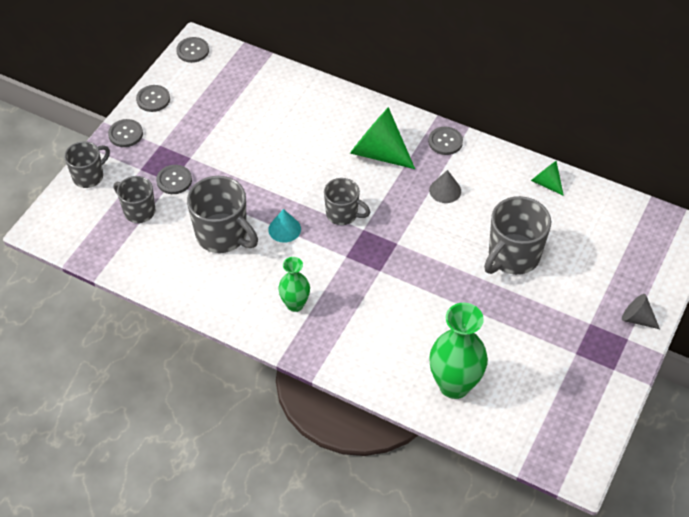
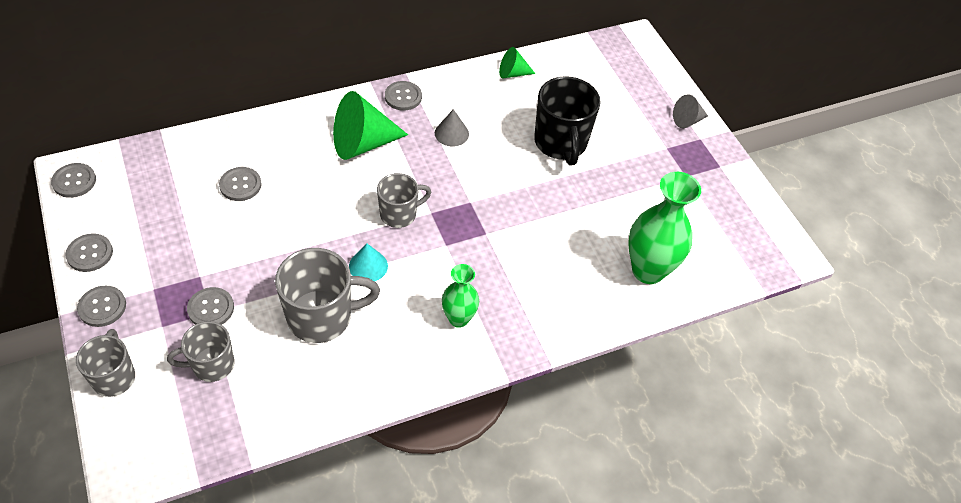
camera: 55 degrees left, 0 degrees up
(275, 122) = (240, 185): none -> grey button
(512, 256) = (560, 143): grey mug -> black mug

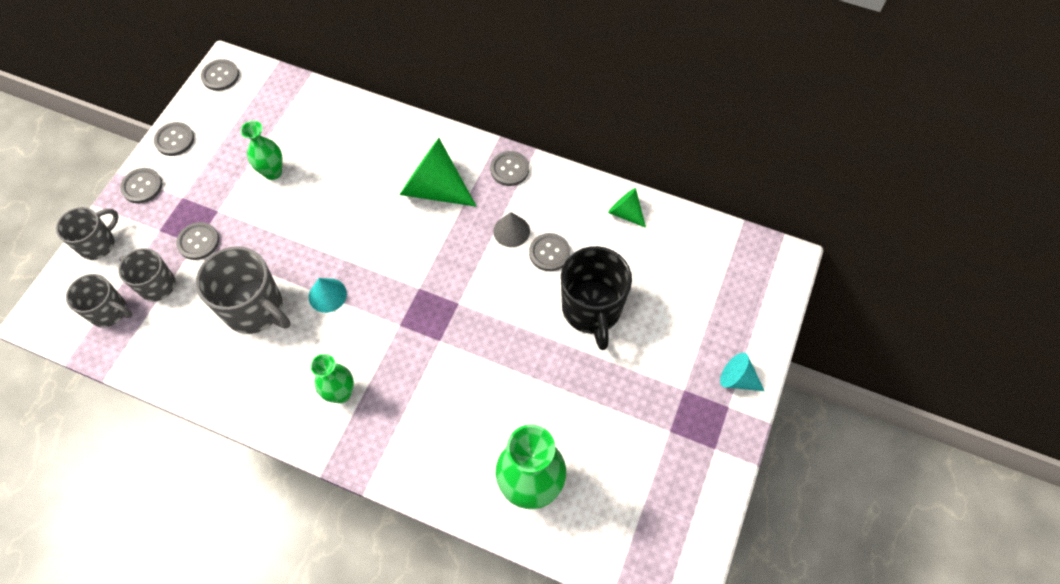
camera: 50 degrees right, 10 degrees up
(215, 217) = (273, 172): none -> green vase
(240, 185) = (315, 158): grey button -> grey button (549, 253)
(399, 214) = (395, 270): grey mug -> grey mug (109, 311)
(560, 143) = (591, 310): black mug -> black mug turned 45 degrees counterclockwise
(687, 120) = (737, 379): grey cone -> turquoise cone

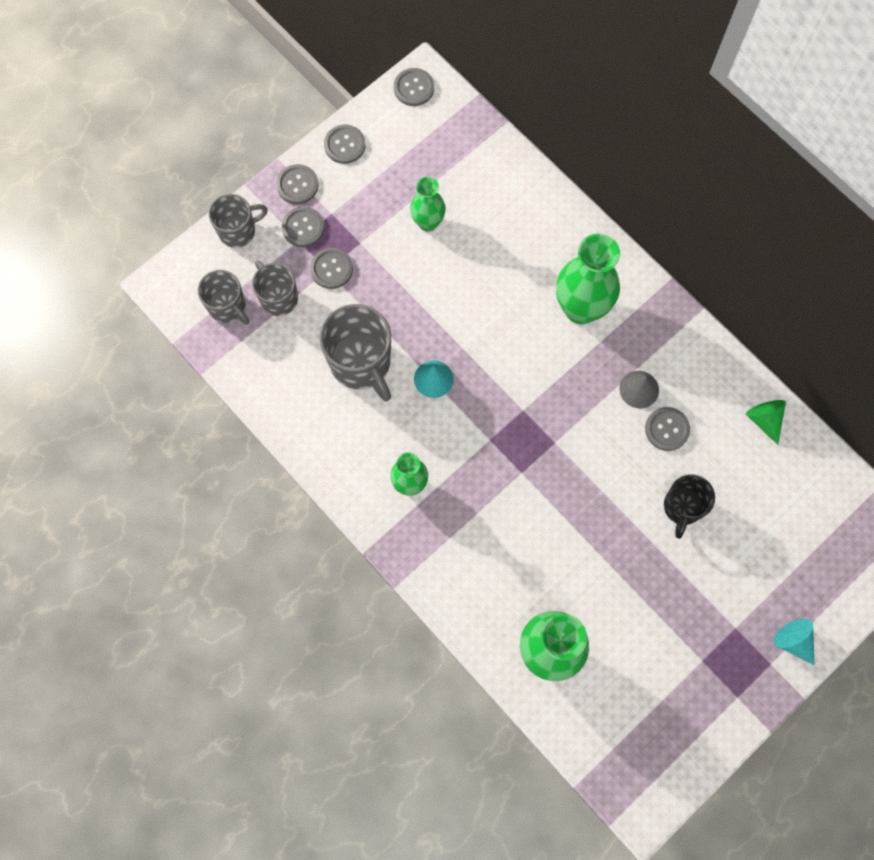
camera: 25 degrees right, 10 degrees up
(434, 188) = (581, 308): green cone -> green vase
(509, 169) = (666, 320): grey button -> grey button (303, 227)
(591, 310) = (682, 507): black mug -> black mug, size x0.62

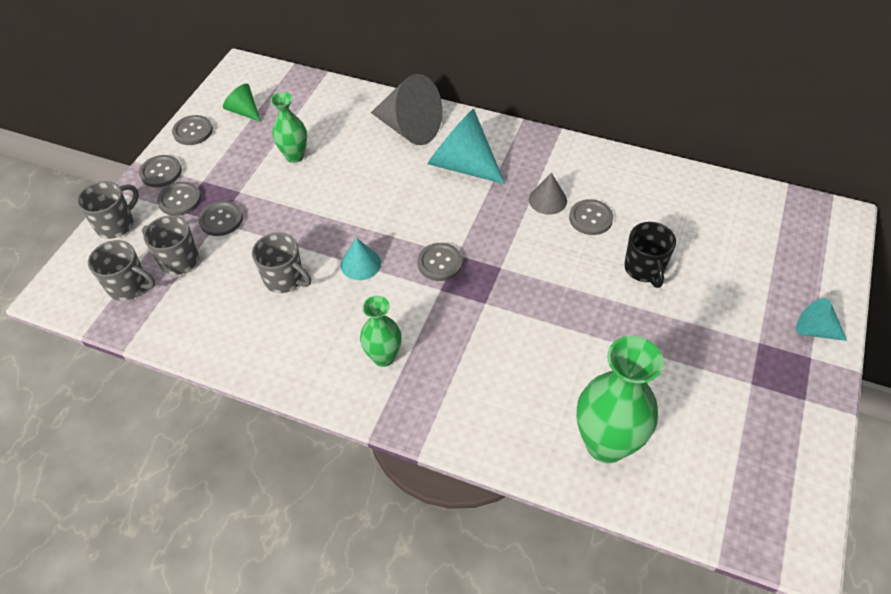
camera: 25 degrees left, 20 degrees down
(361, 363) = (285, 279): grey mug -> grey mug, size x0.62
(414, 88) = (237, 77): grey button -> grey button (440, 263)
(553, 238) = (409, 128): none -> grey cone
(581, 308) = (462, 165): green vase -> turquoise cone
(764, 420) = (664, 180): green cone -> green cone (244, 111)

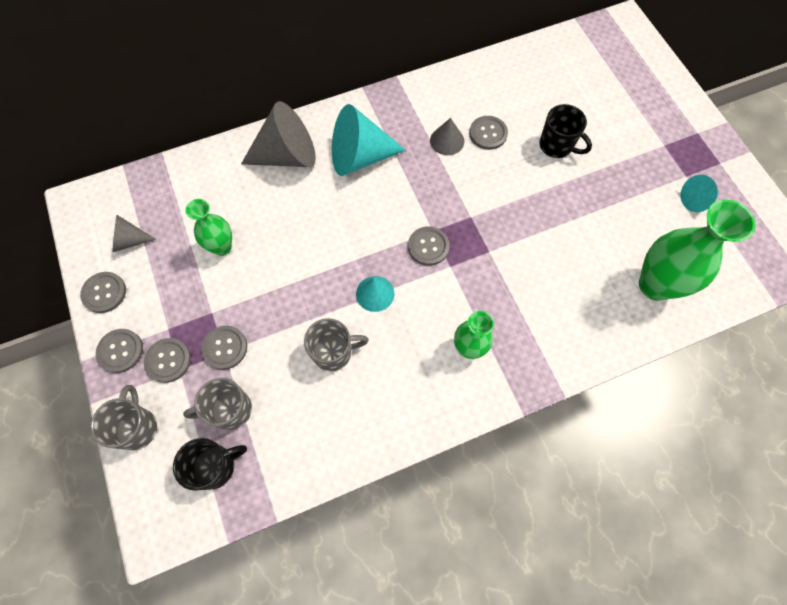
camera: 45 degrees left, 15 degrees up
(129, 286) = (215, 466): grey mug -> black mug
(244, 111) = (129, 240): green cone -> grey cone
(815, 330) = (683, 112): turquoise cone -> turquoise cone (696, 200)

